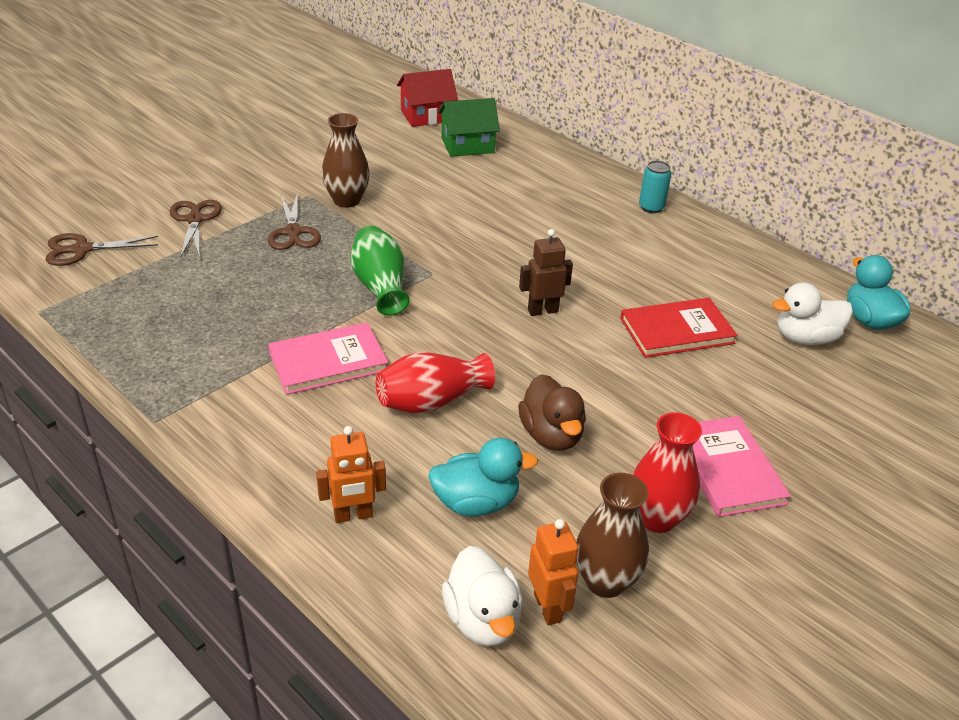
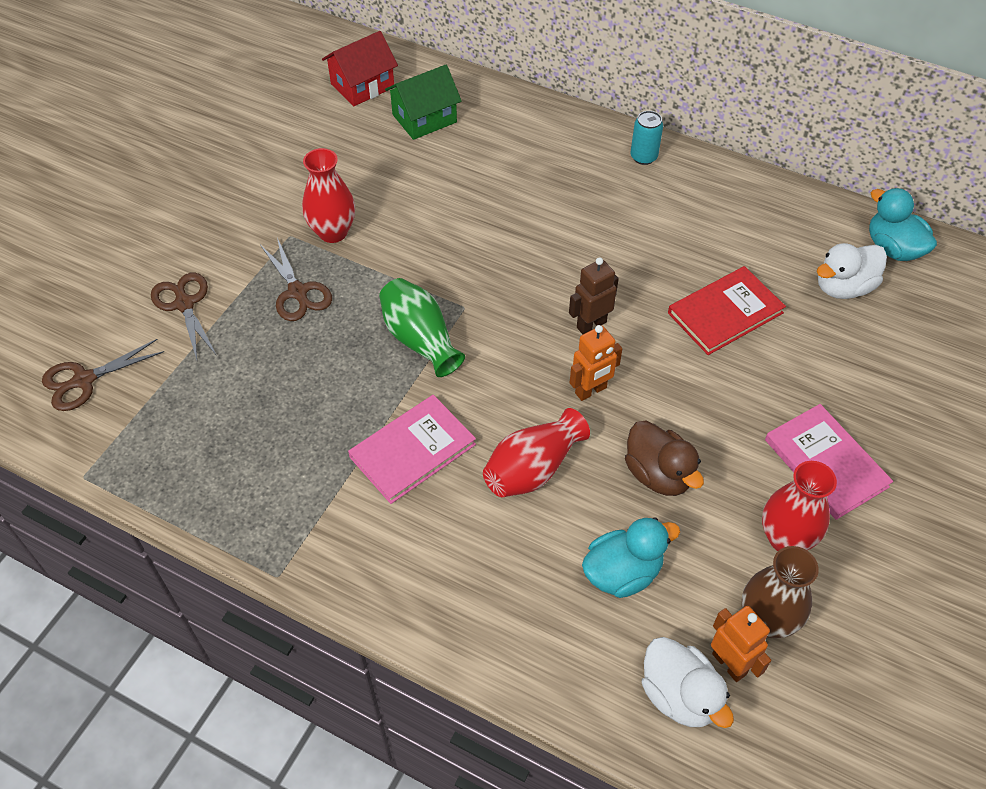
camera: 15 degrees left, 15 degrees up
(347, 200) = (333, 232): brown vase -> red vase
(353, 515) = (519, 623): orange robot -> orange robot (591, 391)

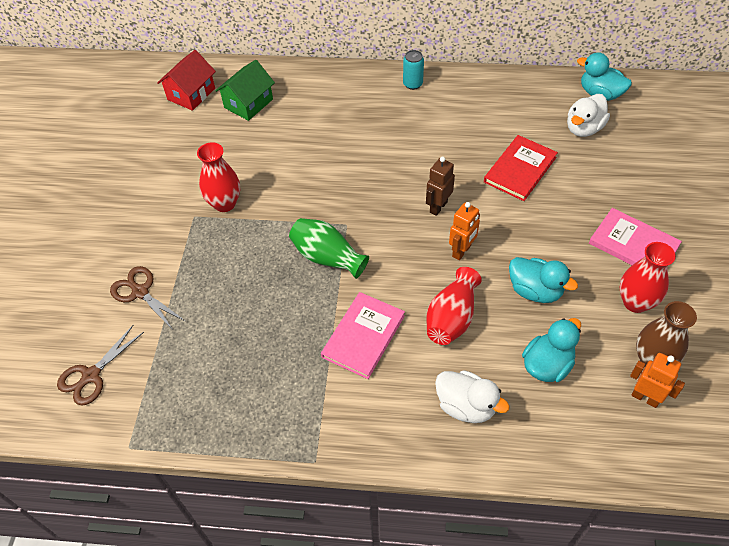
camera: 20 degrees left, 0 degrees up
(298, 292) = (222, 254): brown scissors -> none
(658, 474) = (535, 291): brown duck -> turquoise duck
(679, 695) = (626, 431): white duck -> white duck (466, 406)

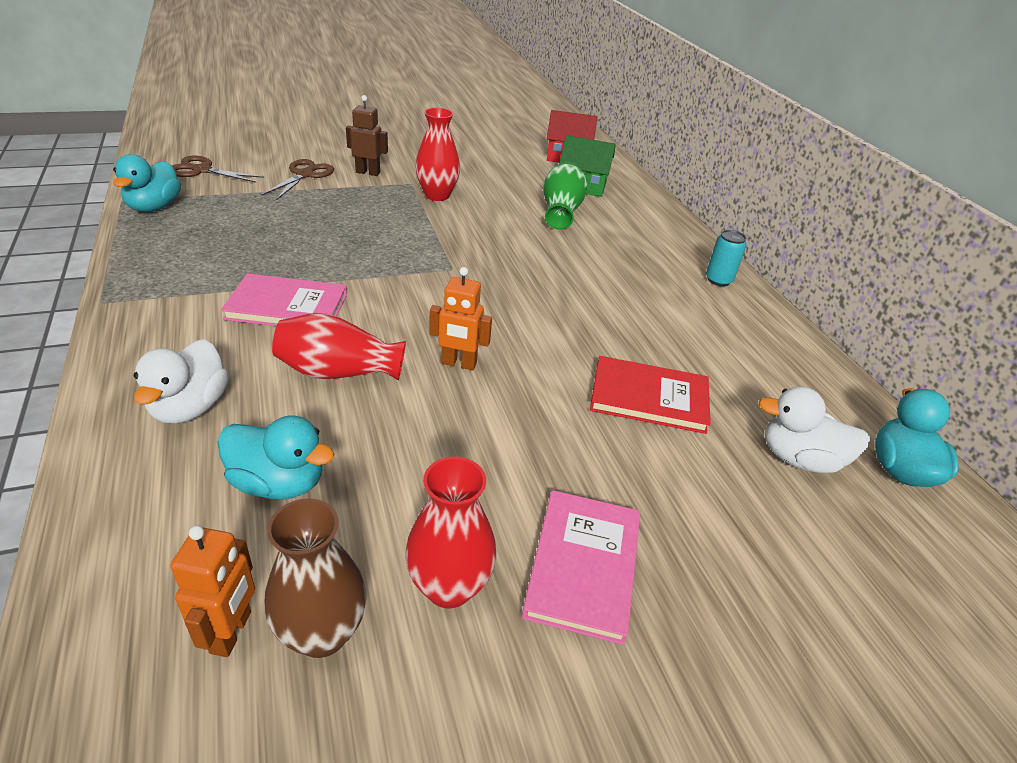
camera: 60 degrees right, 15 degrees down
(327, 257) = (395, 264): green vase -> green vase (561, 211)
(438, 207) = (524, 332): brown robot -> brown robot (368, 172)
(535, 291) = (420, 448): turquoise duck -> turquoise duck (154, 207)

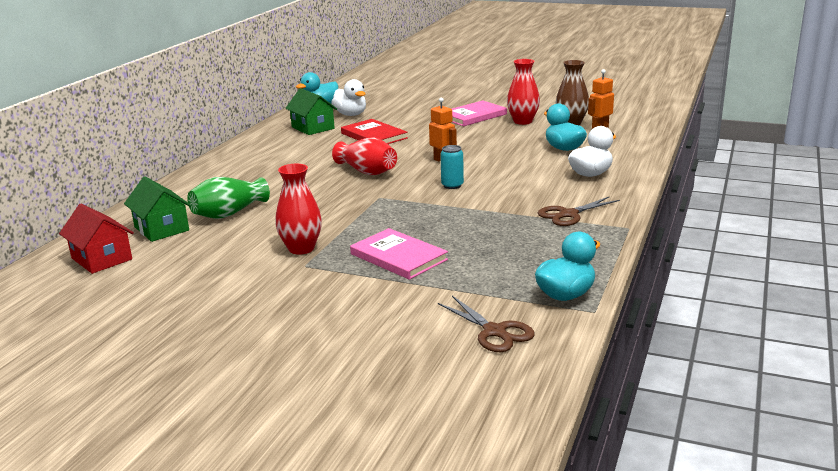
camera: 135 degrees left, 15 degrees down
(287, 306) = (509, 201): pink book -> pink book (398, 257)
(305, 175) = (392, 300): brown scissors -> brown scissors (568, 214)
(338, 372) = (507, 170): red vase -> red vase (367, 172)
(368, 172) = (326, 287): brown robot -> none
(718, 280) = (230, 159): turquoise can -> turquoise can (452, 185)
(769, 386) = (313, 128): none -> green house

